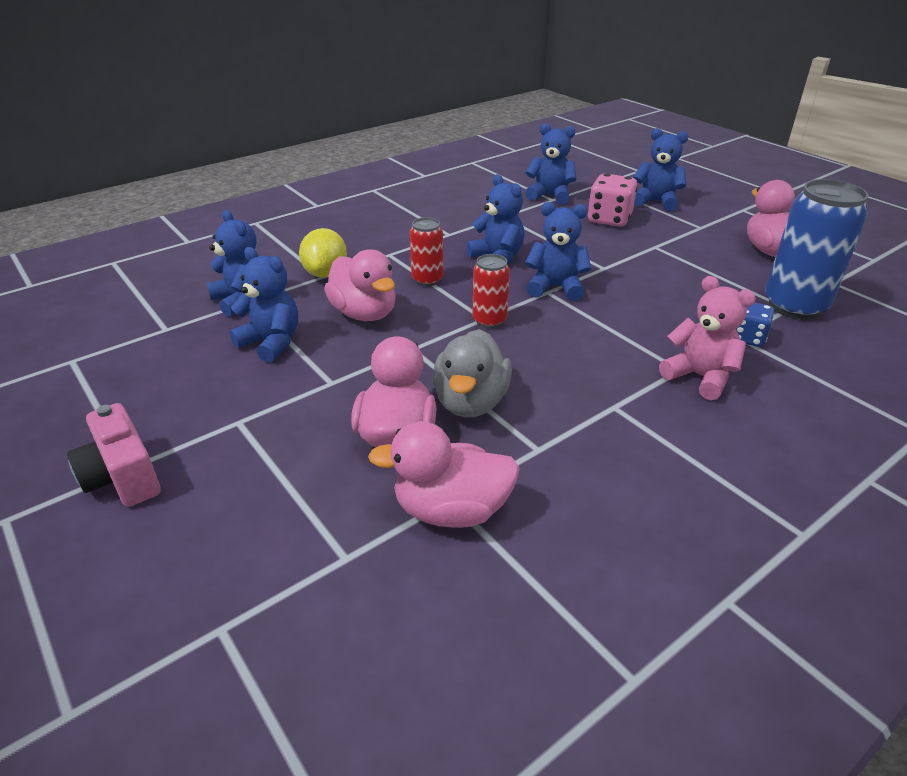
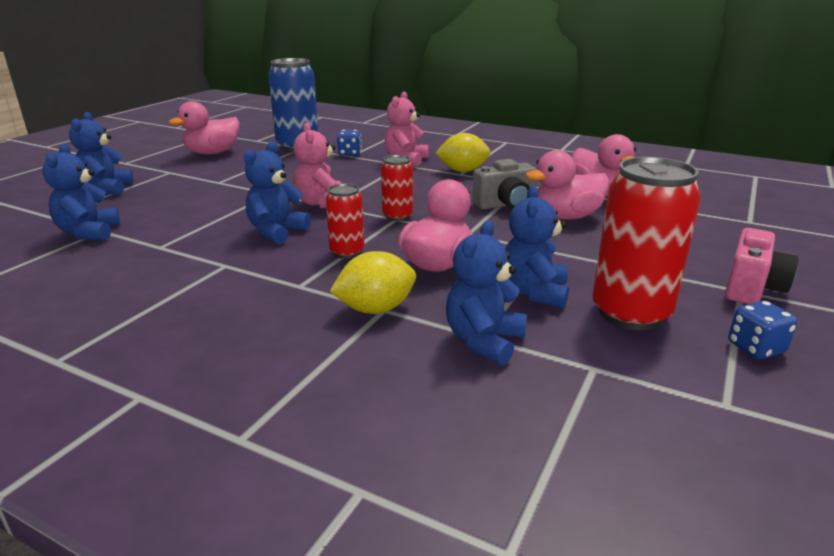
camera: 115 degrees left, 10 degrees down
(78, 411) = (755, 348): none -> blue dice
(189, 375) = (630, 313): none -> red can
(470, 402) = (505, 204): grey duck -> grey camera
(555, 287) = (321, 203): blue teddy bear -> pink teddy bear
(609, 219) = (159, 201): pink dice -> none
(627, 413) = (463, 171): none -> yellow lemon

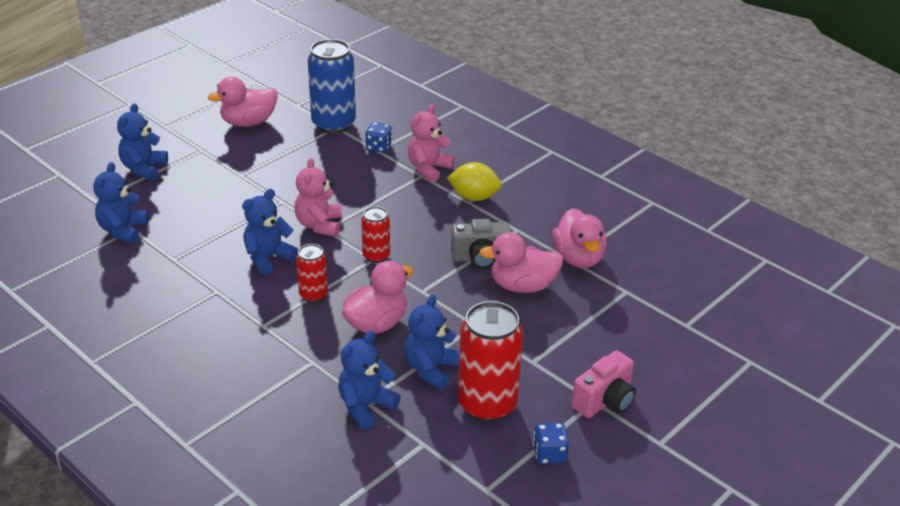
camera: 15 degrees right, 10 degrees up
(375, 309) = (307, 361): yellow lemon -> none

